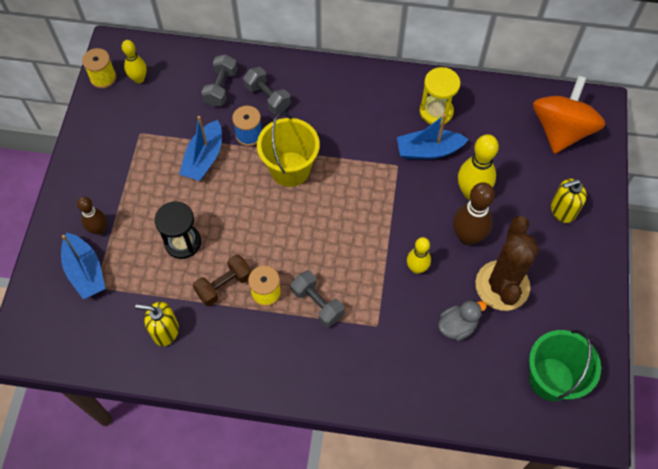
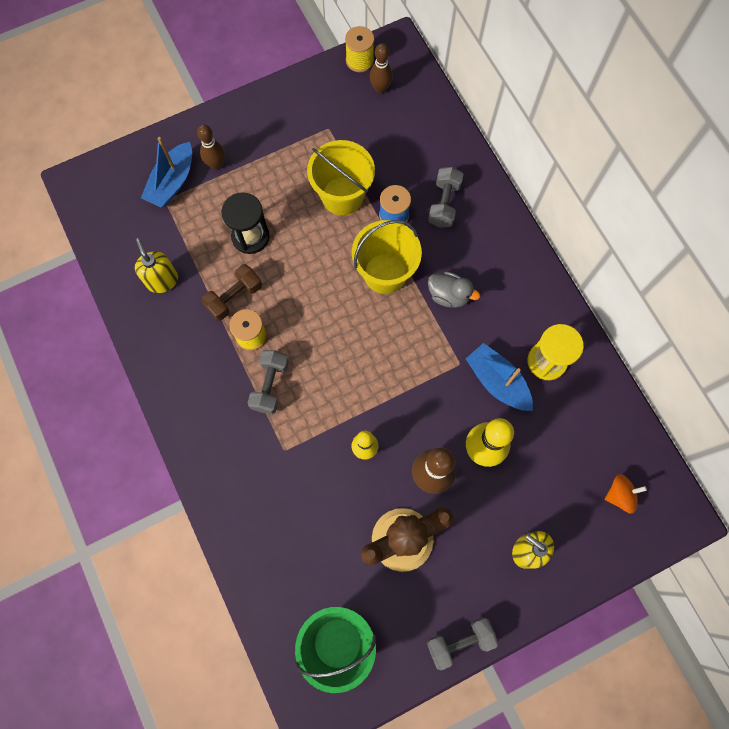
camera: 55 degrees right, 10 degrees up
(139, 79) = (380, 88): yellow bowling pin -> brown bowling pin
(204, 158) = (342, 196): blue boat -> yellow bucket
(221, 87) = (423, 159): grey dumbbell -> grey dumbbell (460, 641)
(224, 285) = (234, 297): brown dumbbell -> brown dumbbell turned 60 degrees counterclockwise
(457, 326) = (332, 522): grey duck -> grey duck (449, 295)
(561, 130) = (620, 495): orange spinning top -> orange spinning top, size x0.45

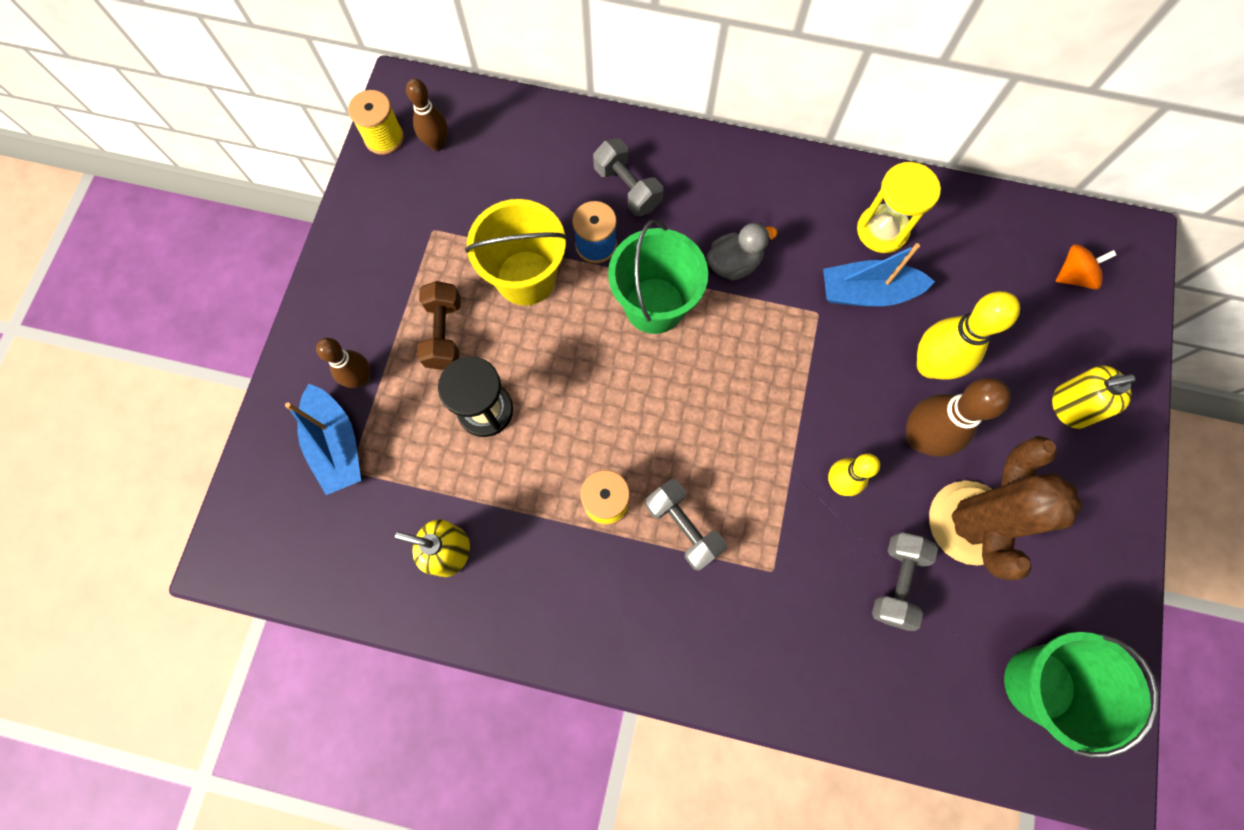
camera: 50 degrees left, 0 degrees up
(234, 297) = (543, 485): brown dumbbell -> brown dumbbell (444, 333)
(385, 273) = (654, 305): yellow bucket -> green bucket
(460, 641) = (1122, 550): grey dumbbell -> grey dumbbell (896, 582)
(620, 495) = (1073, 276): orange spinning top -> orange spinning top turned 45 degrees clockwise

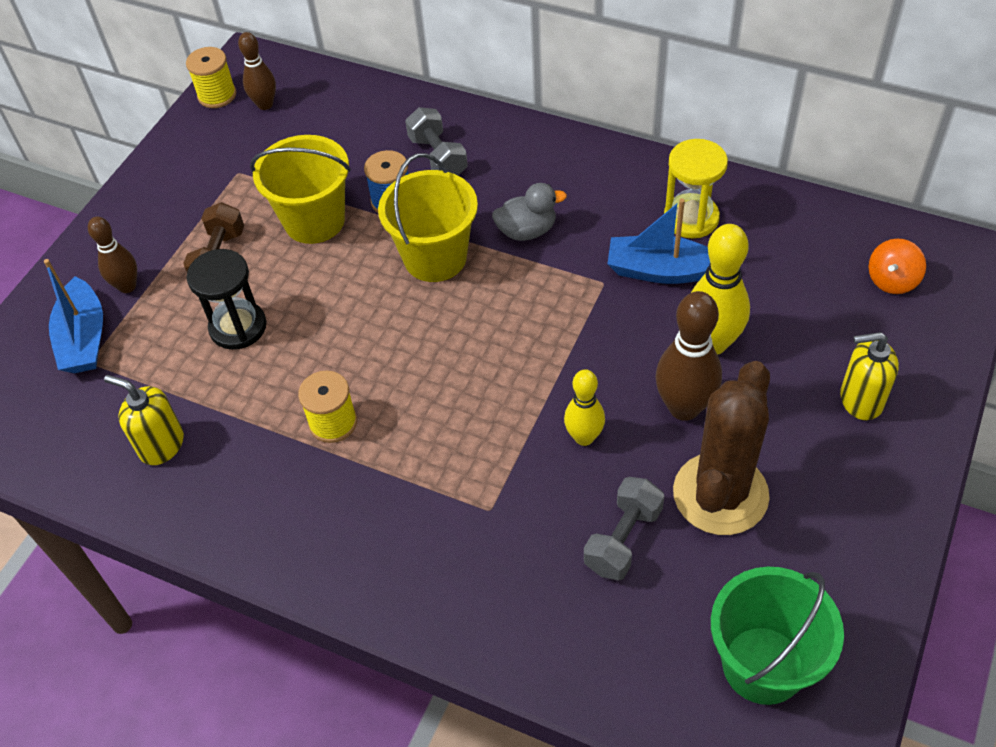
camera: 15 degrees right, 20 degrees down
(654, 305) = (435, 257): green bucket -> yellow bucket
(683, 527) = (406, 455): grey dumbbell -> none
(1073, 276) = (892, 280): orange spinning top -> orange spinning top turned 135 degrees clockwise

